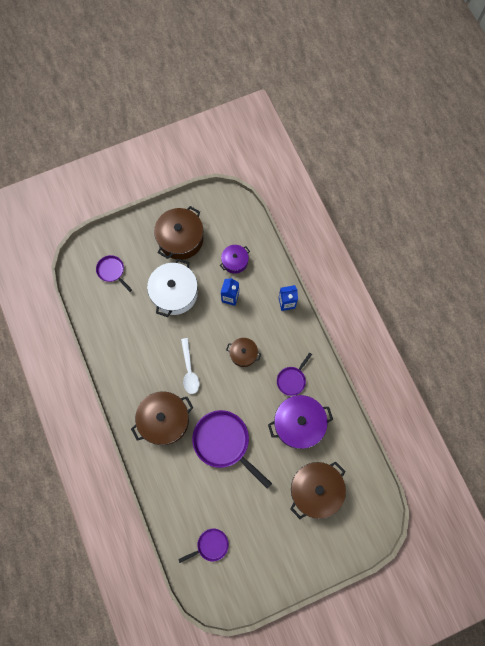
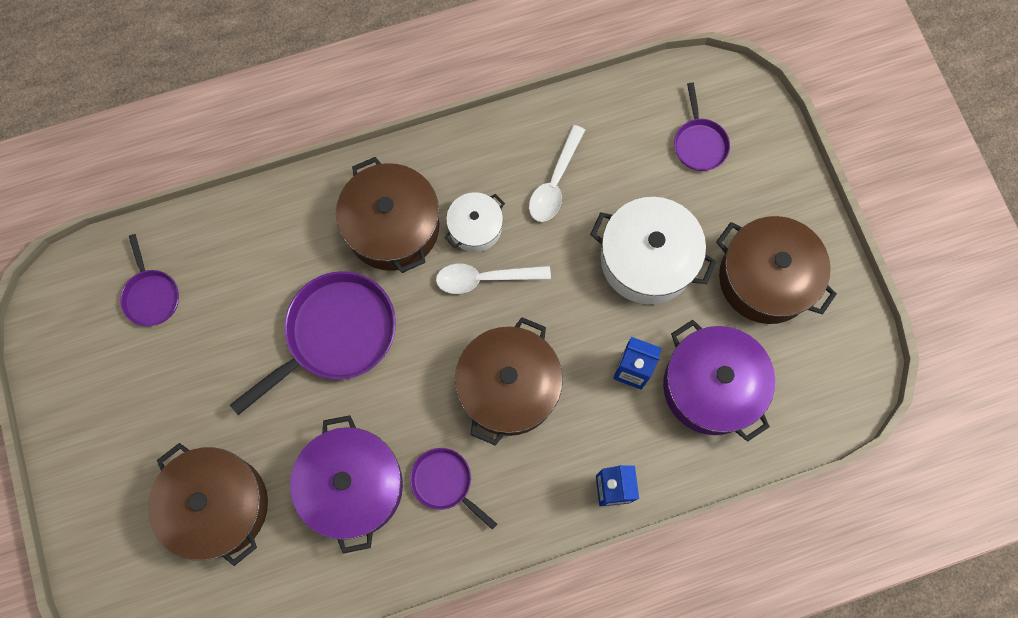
camera: 95 degrees right, 0 degrees up
(112, 271) = (699, 143): purple pan -> purple pan turned 120 degrees clockwise
(136, 340) = (555, 182): none -> white spoon
(162, 377) = (475, 227): none -> white pot
(235, 261) = (711, 386): purple pot -> purple pot, size x1.78
(243, 354) = (508, 387): brown pot -> brown pot, size x1.78

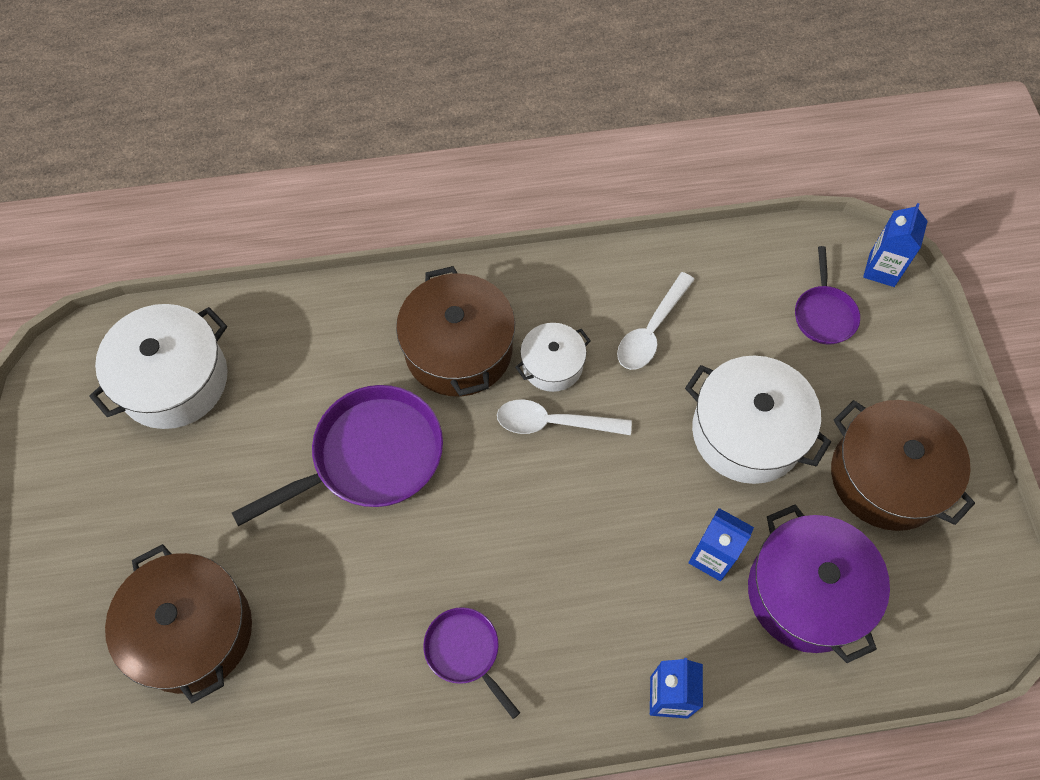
camera: 10 degrees right, 10 degrees down
(151, 296) = (173, 380): purple pan -> white pot
(353, 486) = (355, 636): purple pot -> none
(508, 387) = (561, 551): brown pot -> none
(744, 94) = (882, 269): none -> blue carton

